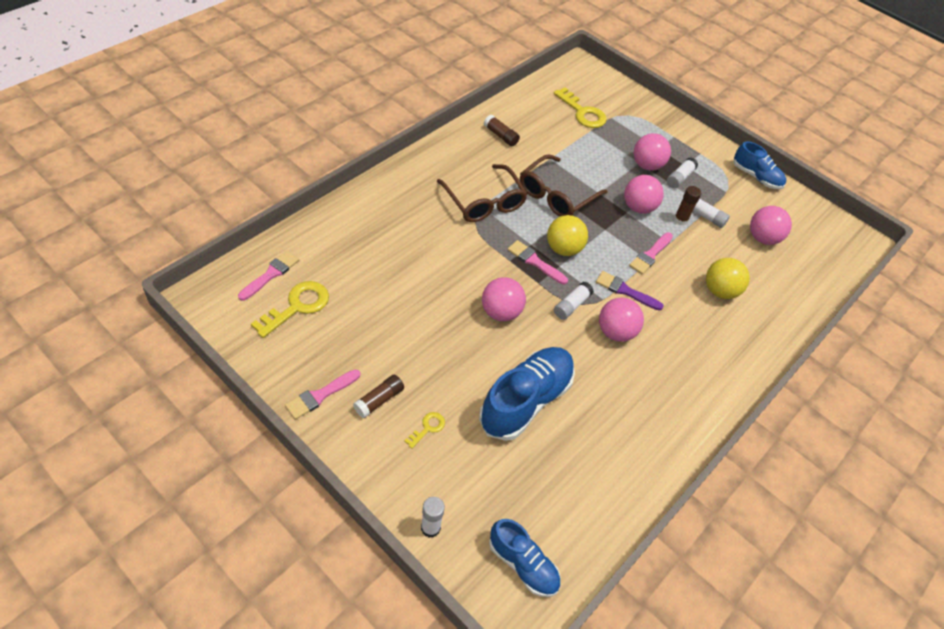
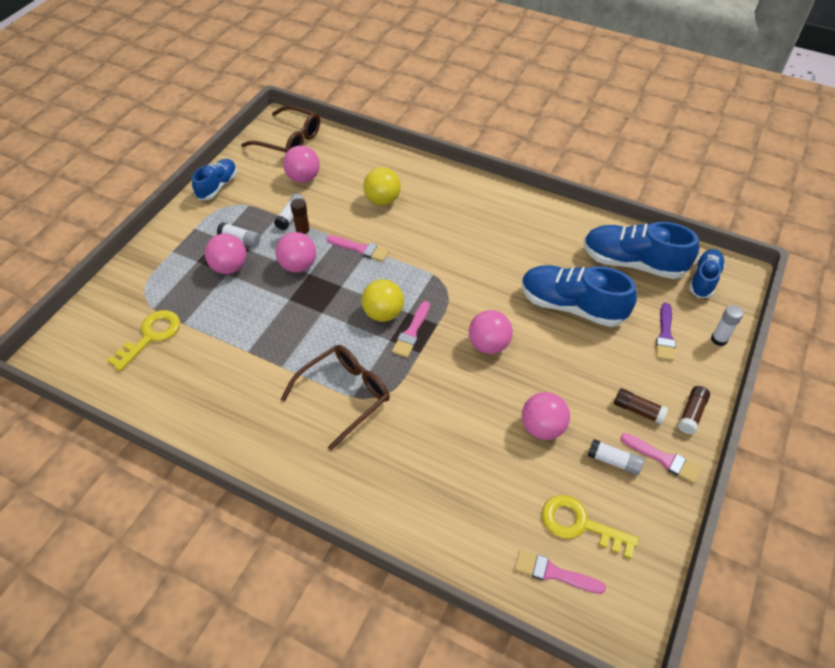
camera: 100 degrees left, 0 degrees up
(428, 428) = (640, 366): yellow key -> none
(500, 136) = (221, 408): brown glue stick -> brown glue stick (691, 414)
(556, 195) = (306, 333): brown glasses -> brown glasses (289, 140)
(571, 305) = (452, 294): white glue stick -> white glue stick (613, 461)
(572, 494) = (633, 263): none -> blue shoe
(615, 332) = (465, 260): pink ball -> pink ball (542, 427)
(625, 291) = (414, 260): purple brush -> purple brush (665, 335)

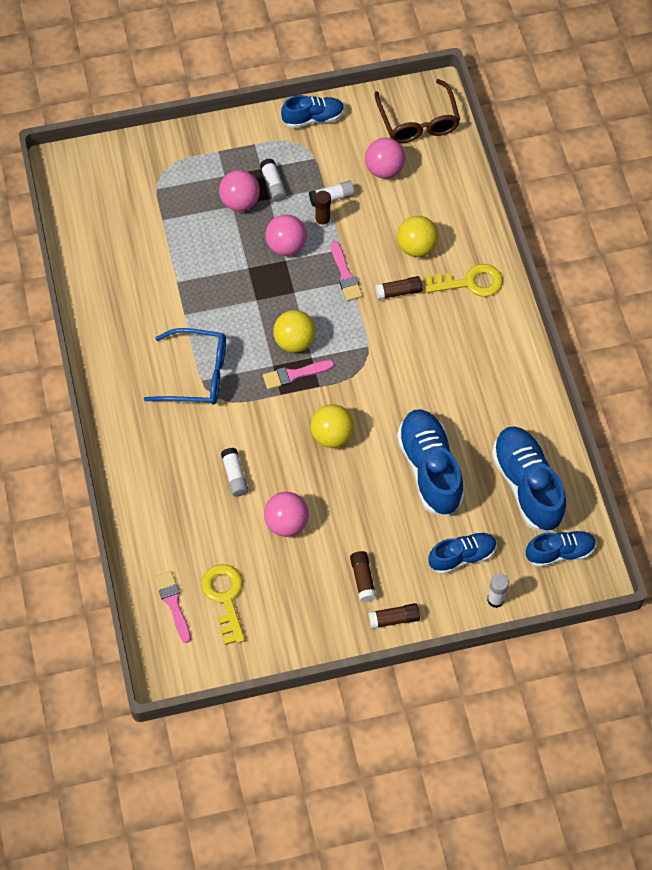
camera: 50 degrees right, 10 degrees up
(151, 336) = (133, 210): yellow key -> yellow key (470, 282)
(344, 396) = (196, 374): brown glasses -> blue glasses
(407, 230) = (398, 292): none -> brown glue stick
(488, 345) = (332, 436): pink ball -> yellow ball
(613, 461) = (299, 589): white glue stick -> white glue stick (235, 476)
(663, 459) = (331, 622): pink brush -> none
(665, 335) = (462, 557): purple brush -> blue shoe

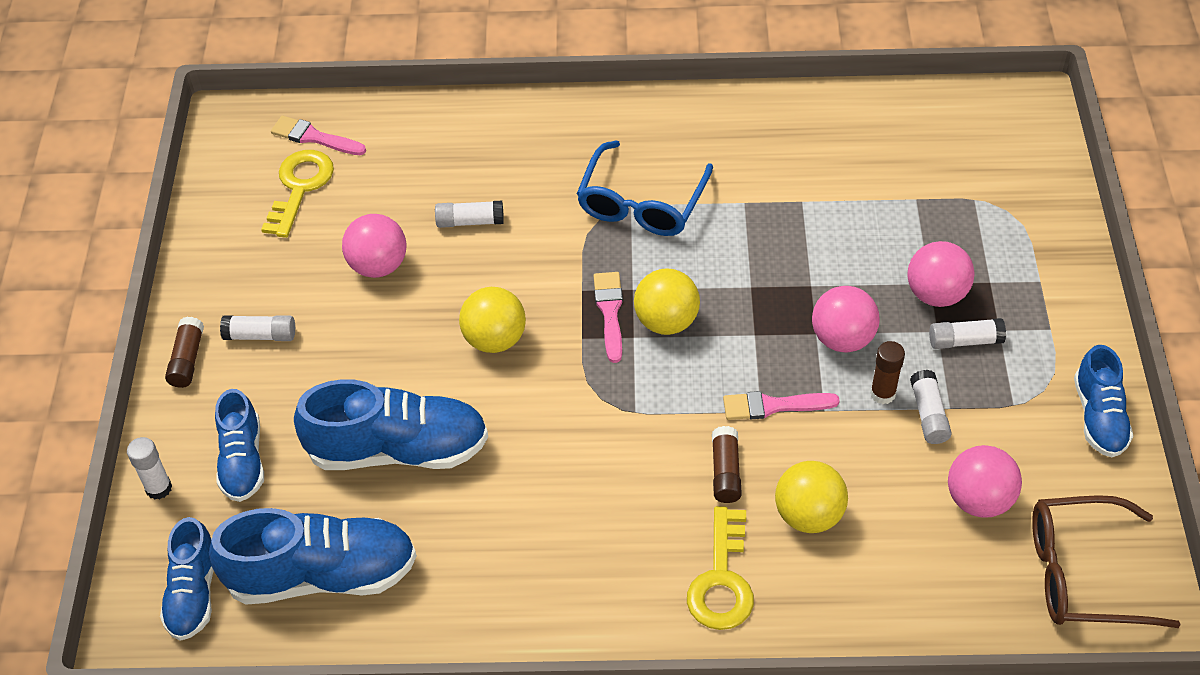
camera: 105 degrees right, 10 degrees down
(173, 603) = (314, 137): pink brush -> pink brush turned 150 degrees counterclockwise
(225, 597) = (300, 187): yellow key -> yellow key turned 75 degrees counterclockwise
(363, 579) = (260, 335): brown glue stick -> white glue stick

